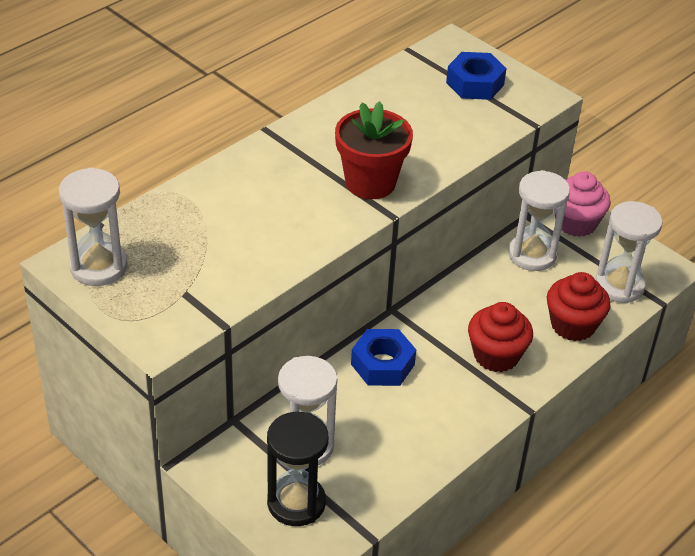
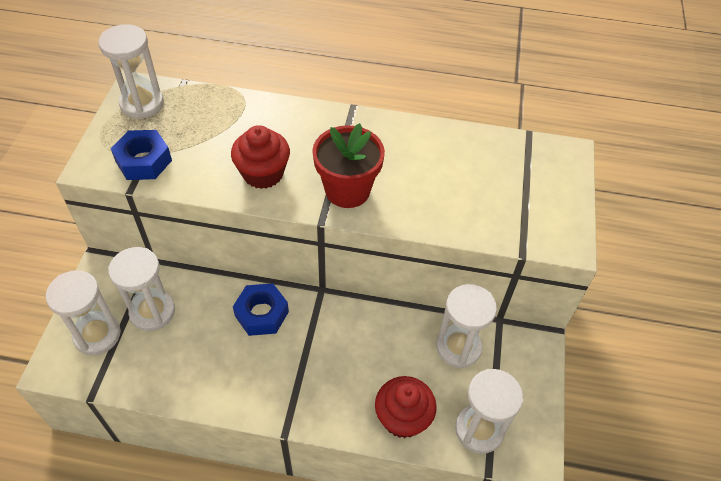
camera: 55 degrees right, 10 degrees up
(296, 503) = (97, 335): black hourglass -> white hourglass
(475, 83) = (532, 191): blue nut -> blue nut (144, 161)
(496, 355) = (326, 381): red cupcake -> red cupcake (263, 173)
(576, 223) = (524, 359): pink cupcake -> none

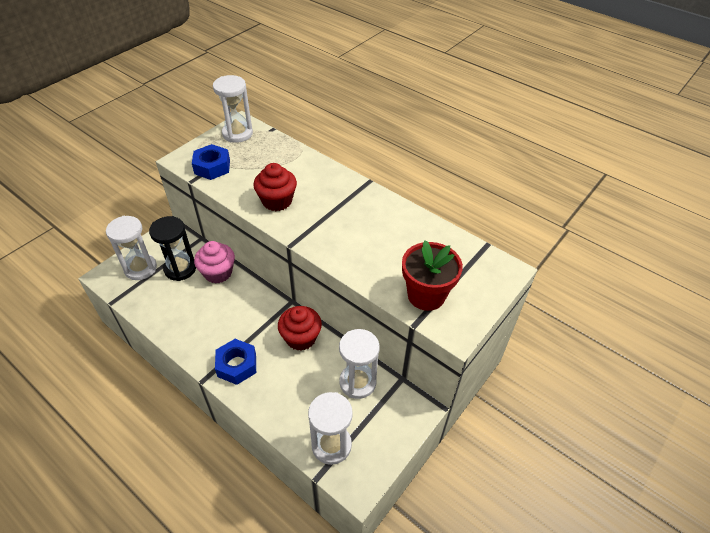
camera: 30 degrees right, 5 degrees down
(152, 312) = (180, 269): white hourglass -> black hourglass
(206, 295) = (218, 273): none -> pink cupcake
(262, 314) = (243, 299): blue nut -> blue nut (237, 365)
(347, 190) = (323, 232): red flower pot -> red flower pot (426, 295)
(403, 418) = (284, 409): red cupcake -> red cupcake (301, 338)

